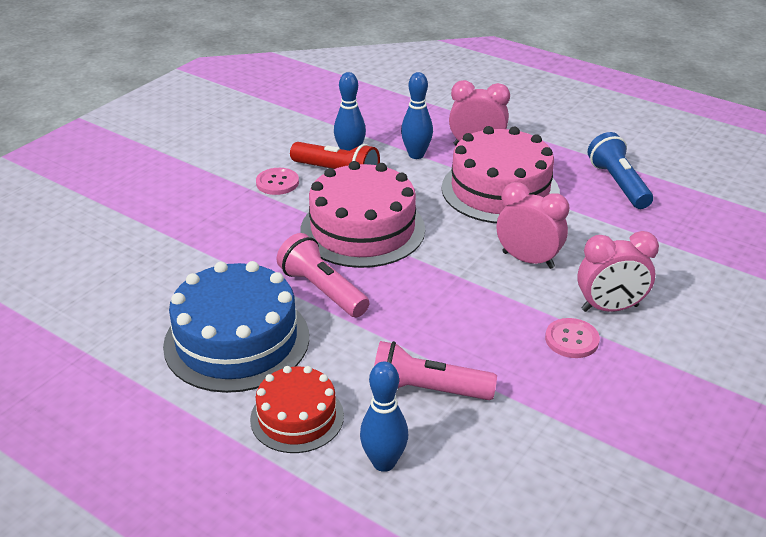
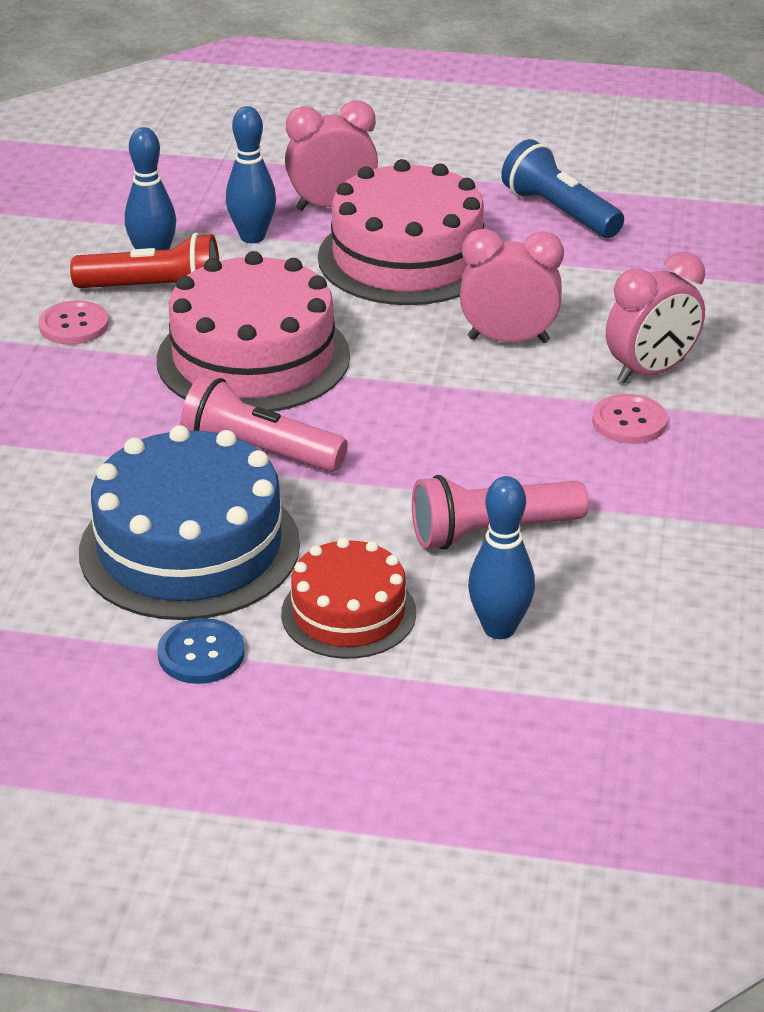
camera: 25 degrees left, 0 degrees up
(190, 414) = (201, 654): none -> blue button

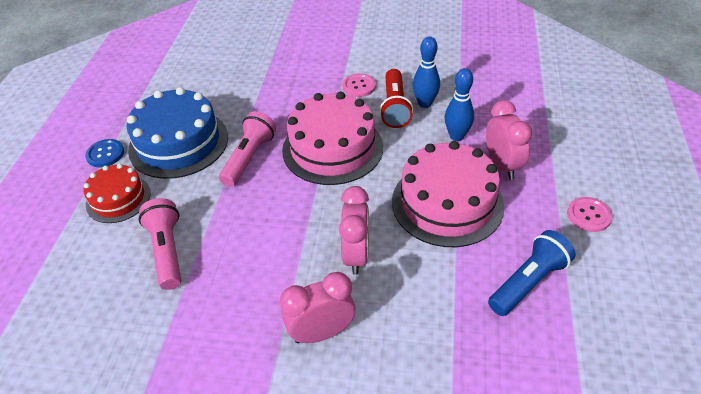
camera: 90 degrees right, 10 degrees up
(499, 628) = (90, 255): blue bowling pin -> none
(629, 422) = (264, 318): pink button -> pink button (588, 215)
(650, 371) = (322, 332): pink clock -> pink clock turned 105 degrees clockwise

